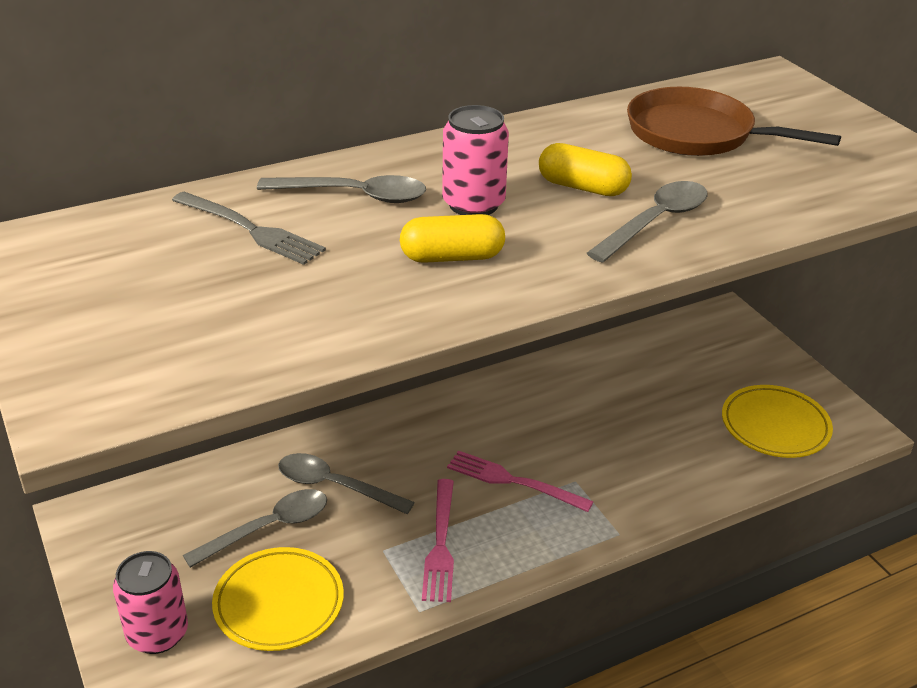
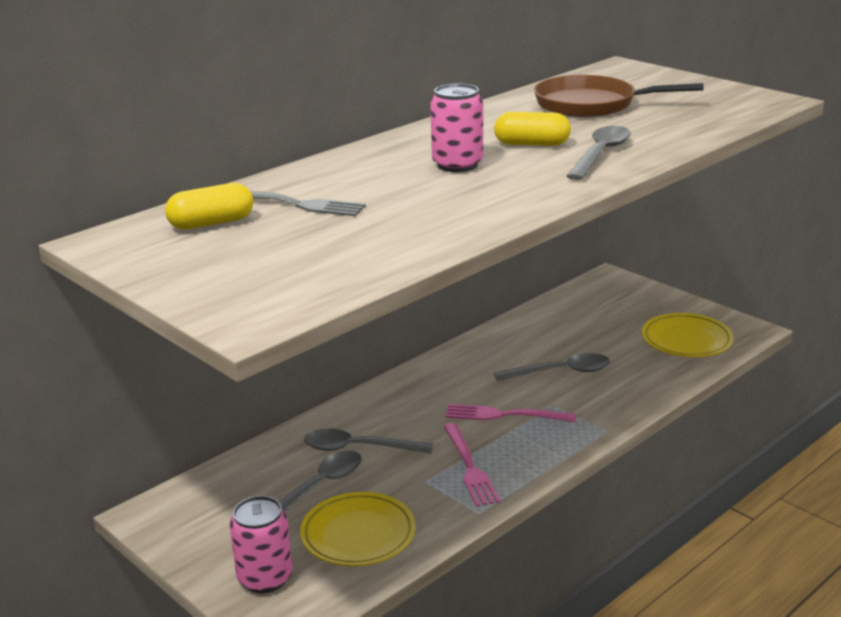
camera: 15 degrees left, 10 degrees down
(355, 195) = (361, 174): grey spoon -> grey spoon (561, 372)
(452, 257) = (467, 194): yellow capsule -> yellow capsule (211, 223)

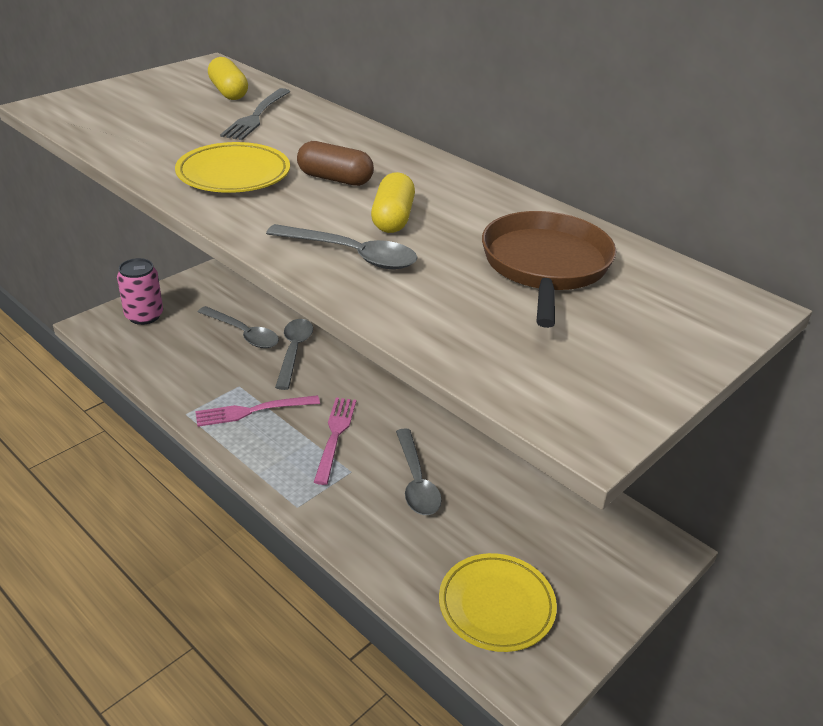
camera: 85 degrees right, 10 degrees up
(358, 534) = (178, 353): yellow plate -> yellow plate (233, 174)
(457, 165) = (335, 179): pink can -> brown capsule

